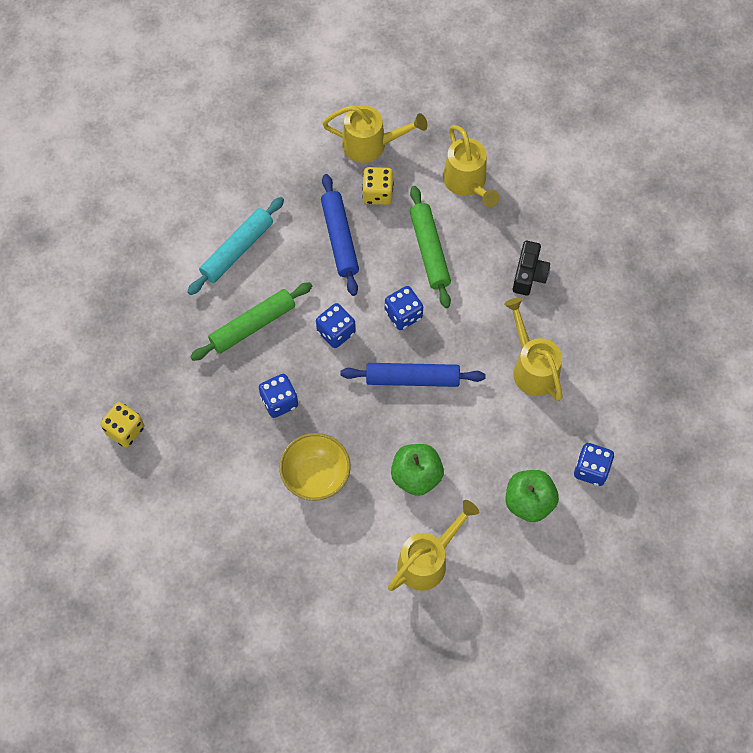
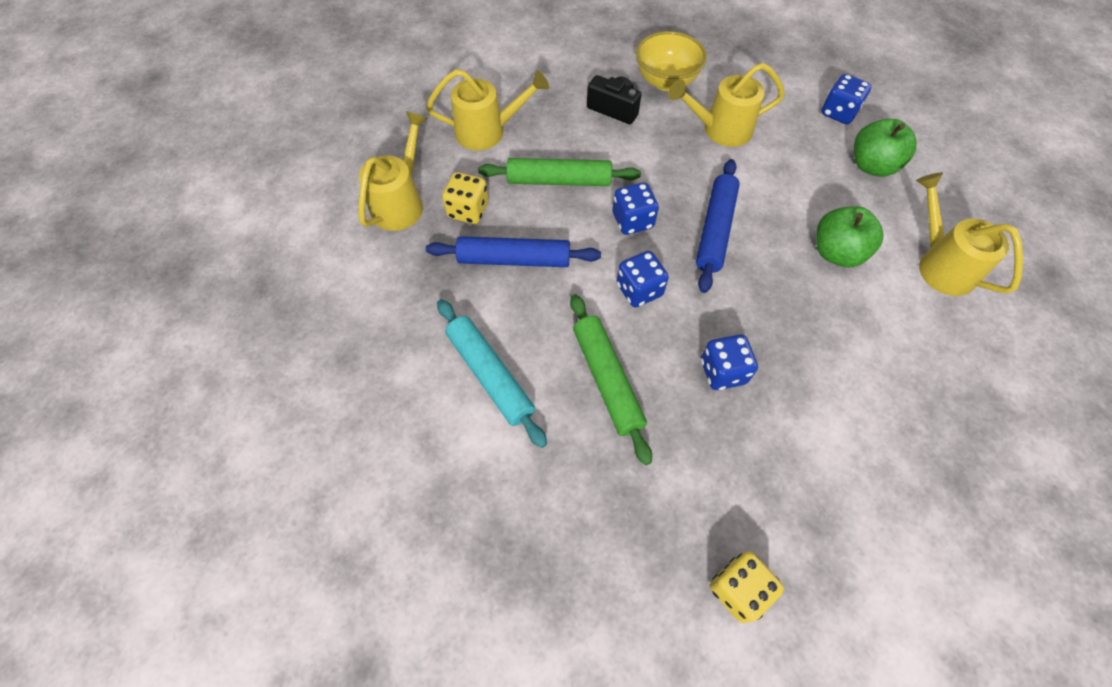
camera: 75 degrees left, 5 degrees down
(316, 476) = (830, 352): yellow bowl -> yellow bowl (666, 81)

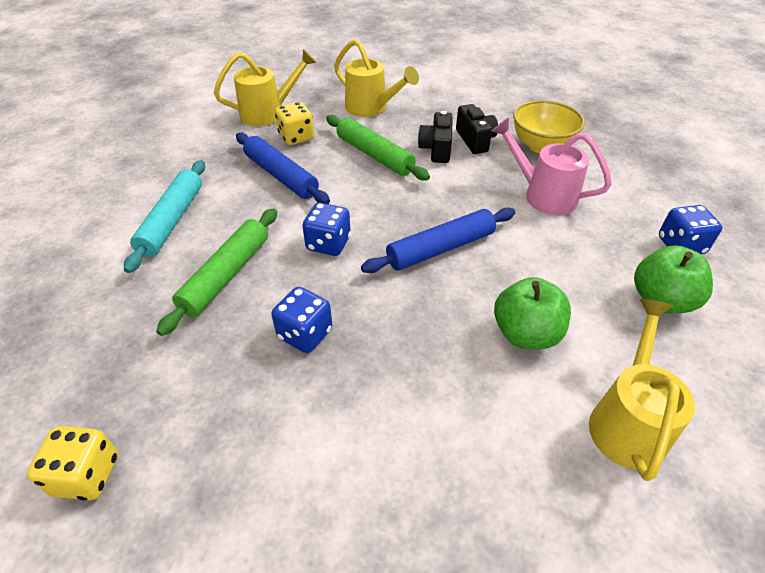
camera: 45 degrees right, 15 degrees down
(597, 139) = (436, 149): none -> black camera
(632, 221) = (388, 204): blue dice -> none
(720, 130) = (543, 195): yellow watering can -> pink watering can

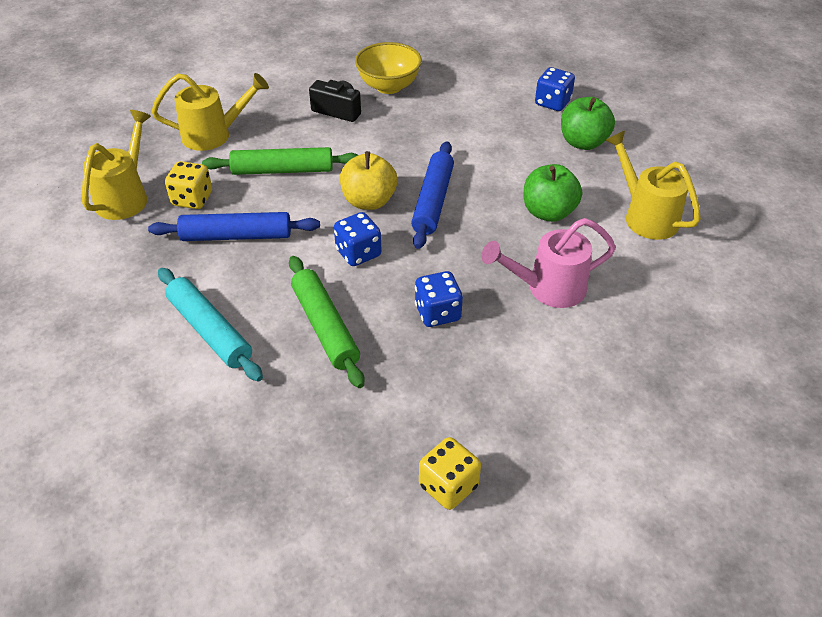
camera: 50 degrees left, 0 degrees up
(395, 214) = (369, 201): none -> yellow apple
(436, 149) = (321, 135): black camera -> none
(543, 195) = (439, 122): pink watering can -> pink watering can (548, 288)

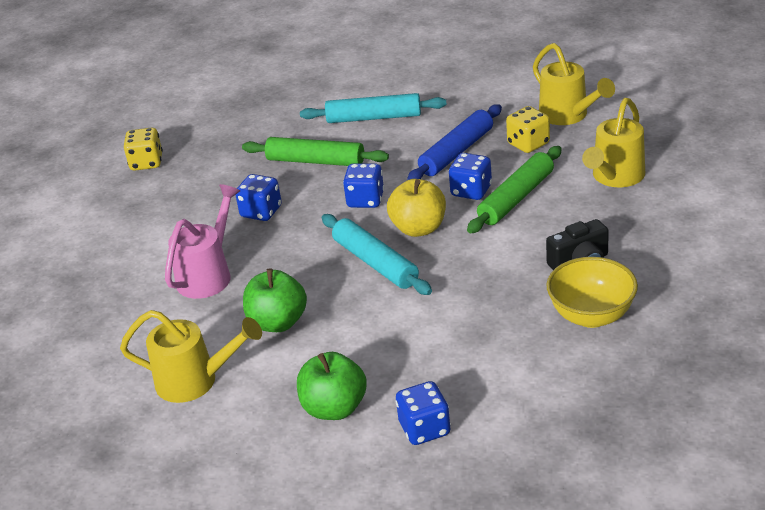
camera: 135 degrees right, 10 degrees down
(292, 198) = (471, 191): none -> blue dice
(433, 201) = (375, 263): blue rolling pin -> turquoise rolling pin

